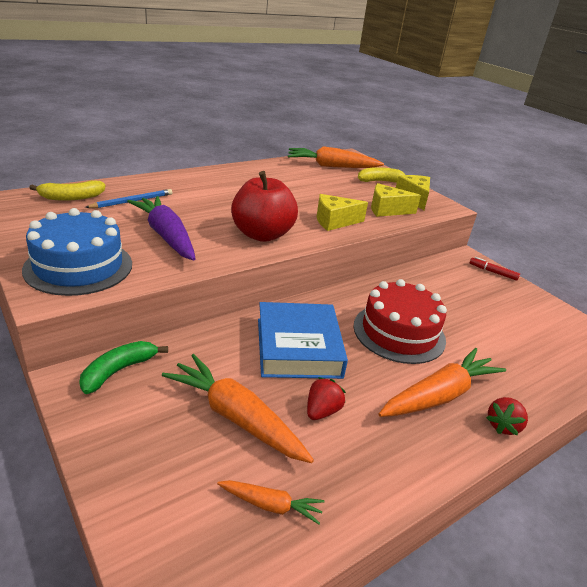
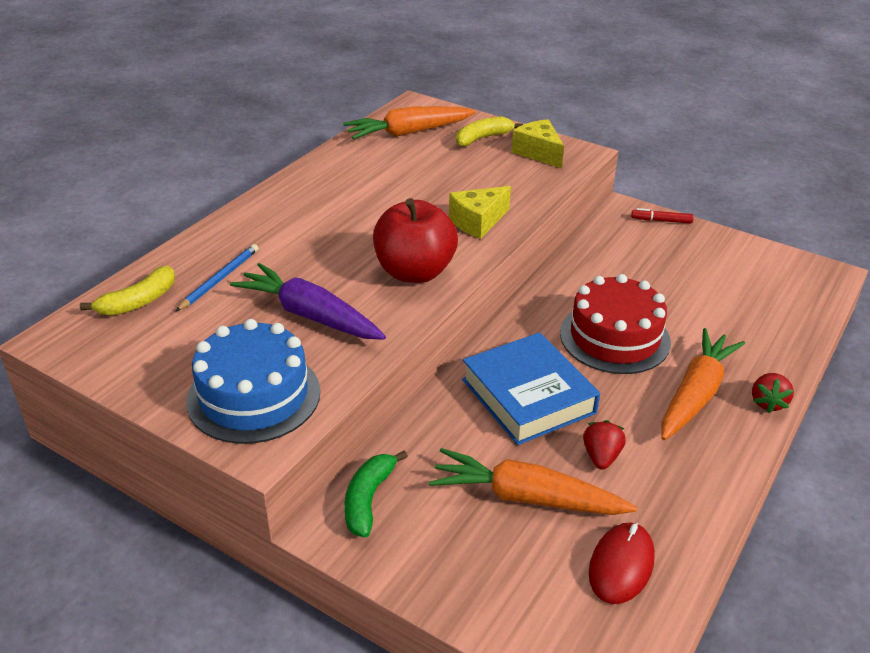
camera: 20 degrees left, 5 degrees up
(270, 505) = (621, 565): orange carrot -> red mouse
(387, 210) = (521, 182): yellow cheese -> none

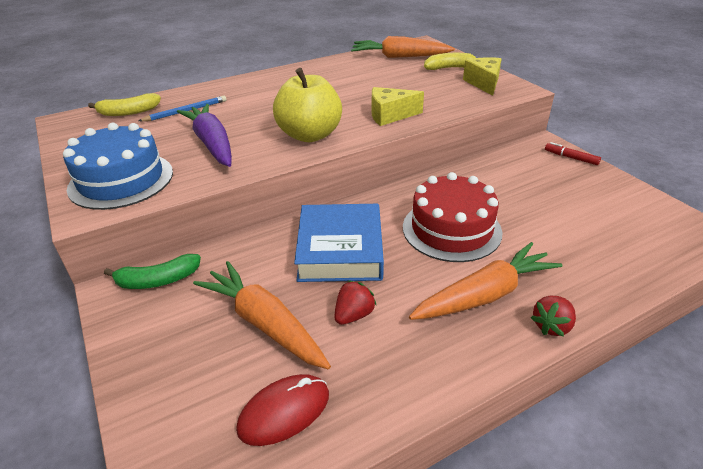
camera: 30 degrees right, 0 degrees up
(368, 499) = (158, 280): green banana -> green banana turned 150 degrees counterclockwise
(414, 272) = (310, 135): red apple -> yellow apple

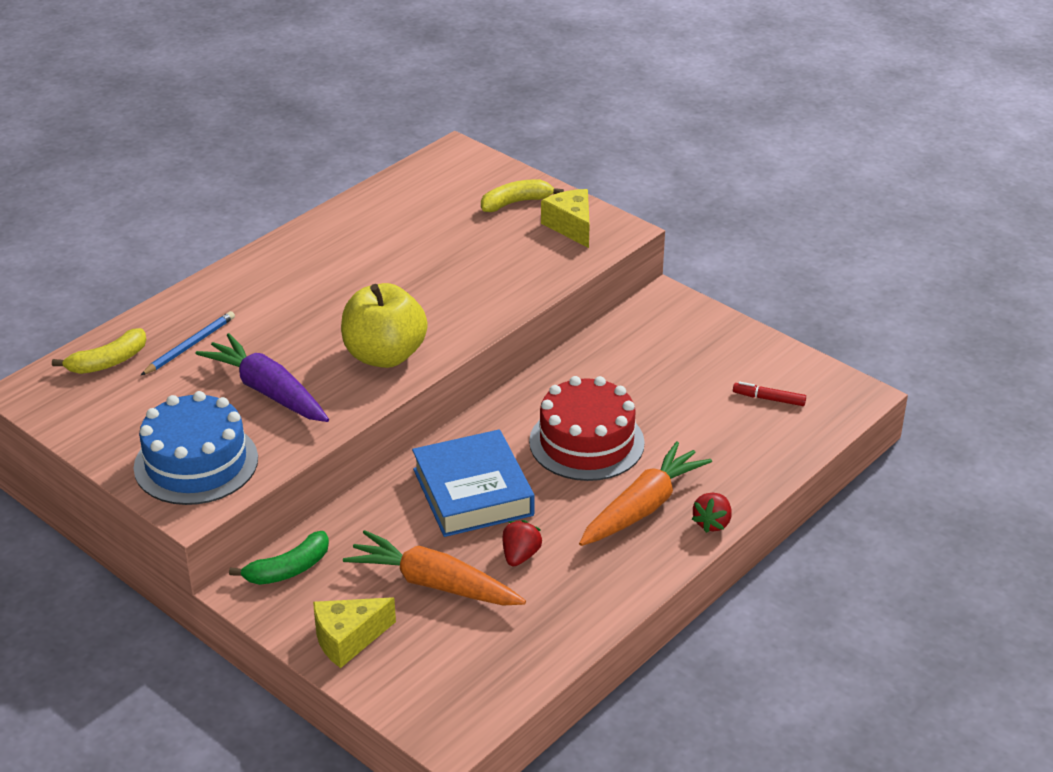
camera: 20 degrees left, 0 degrees up
(284, 411) = (497, 649): red mouse -> none
(390, 115) = (470, 305): yellow cheese -> yellow cheese (348, 639)
(400, 57) = (435, 189): orange carrot -> none
(571, 158) = (701, 315): red marker -> red marker (769, 399)

